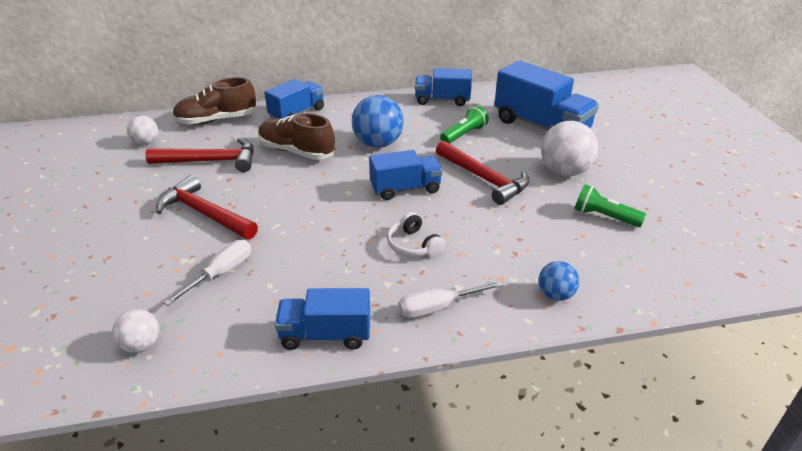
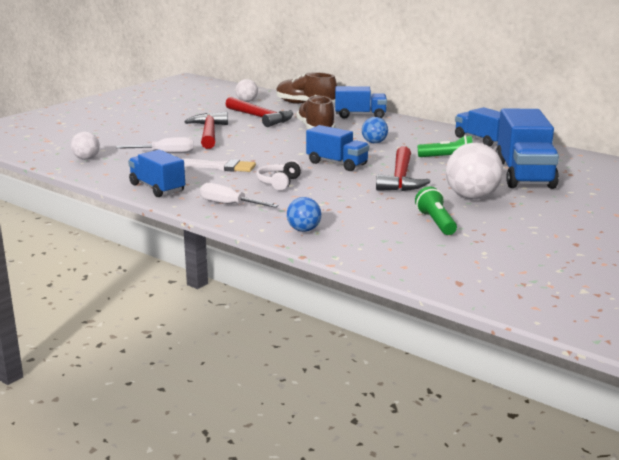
camera: 50 degrees right, 15 degrees down
(319, 258) = (220, 167): none -> white brush
(378, 144) = (374, 142): blue ball -> blue ball, size x0.56

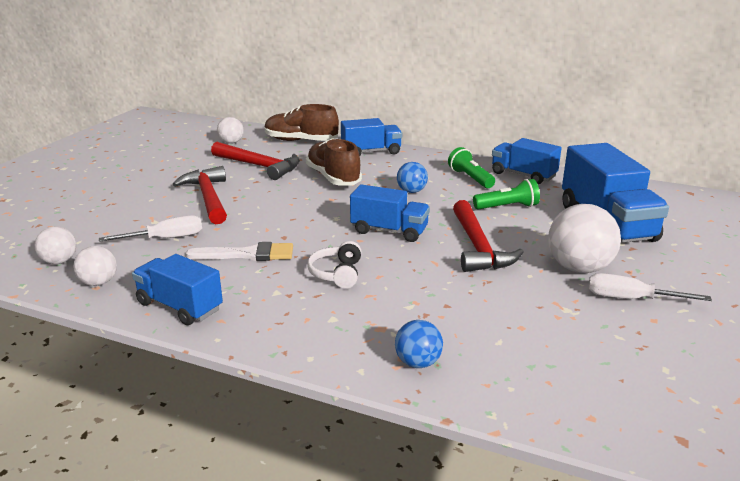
camera: 15 degrees left, 5 degrees up
(108, 171) = (99, 283): none -> white ball
(229, 204) = (292, 326): white screwdriver -> white screwdriver (629, 299)
(436, 223) = (570, 321): green flashlight -> green flashlight (470, 178)

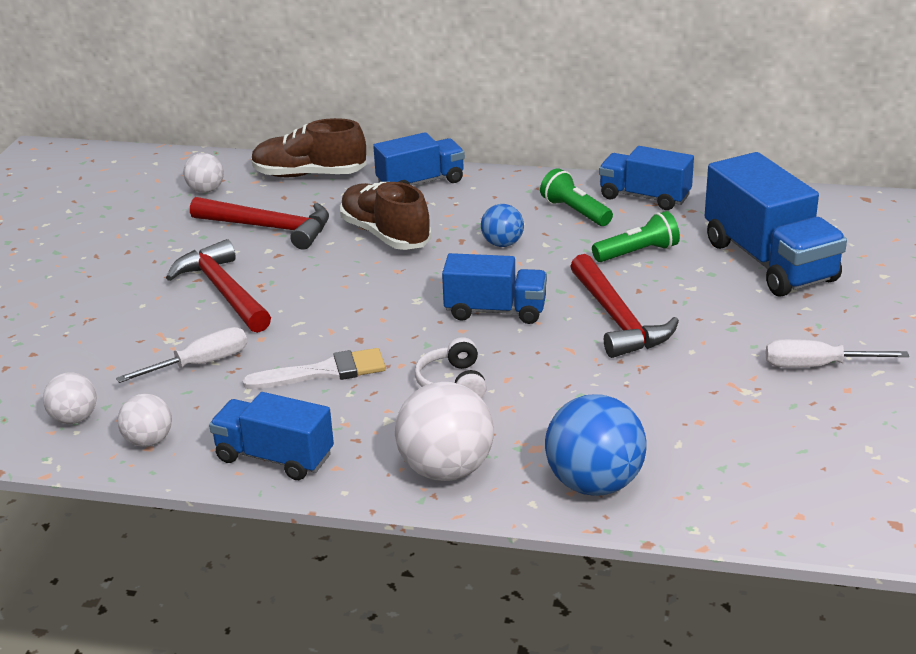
camera: 10 degrees left, 5 degrees up
(418, 363) = (594, 484): blue ball -> blue ball, size x1.78
(579, 268) = (748, 332): white ball -> white ball (446, 470)

